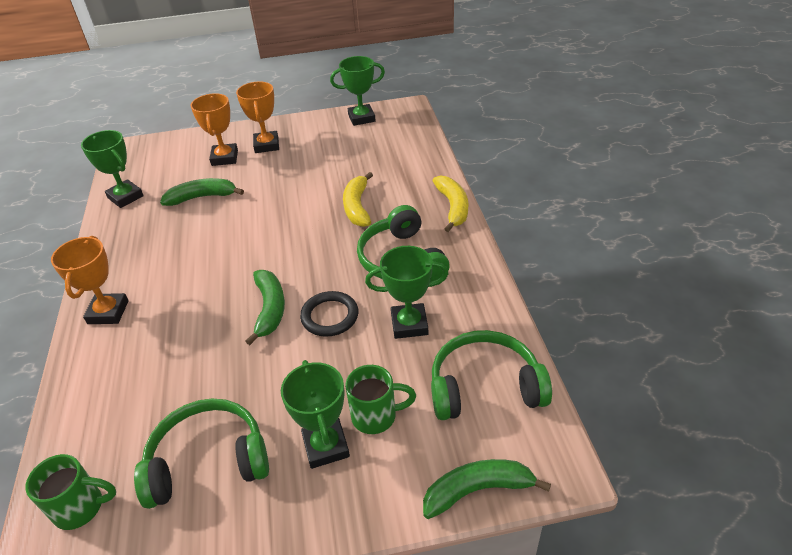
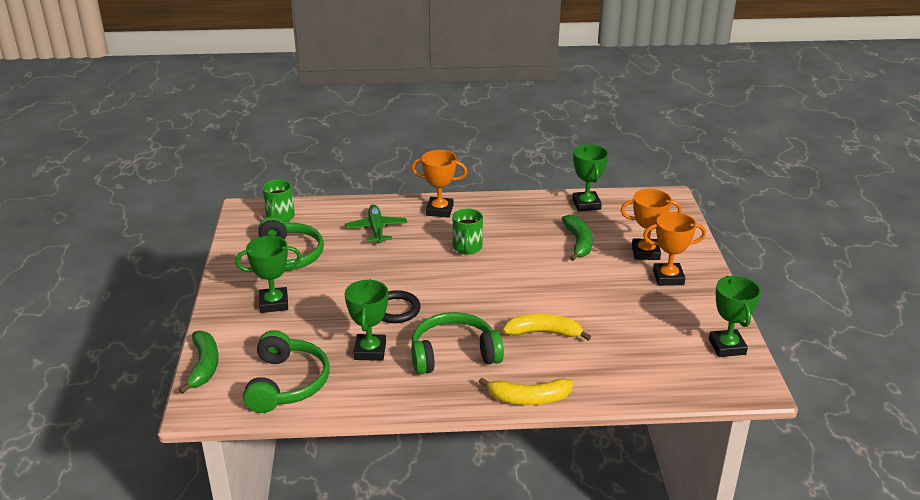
camera: 95 degrees right, 10 degrees down
(125, 197) = (586, 204): green trophy -> green trophy turned 60 degrees counterclockwise
(144, 369) = (376, 229): none -> green plane
(269, 309) = (416, 280): green banana -> none
(376, 416) = (287, 326): green mug -> green mug (467, 248)

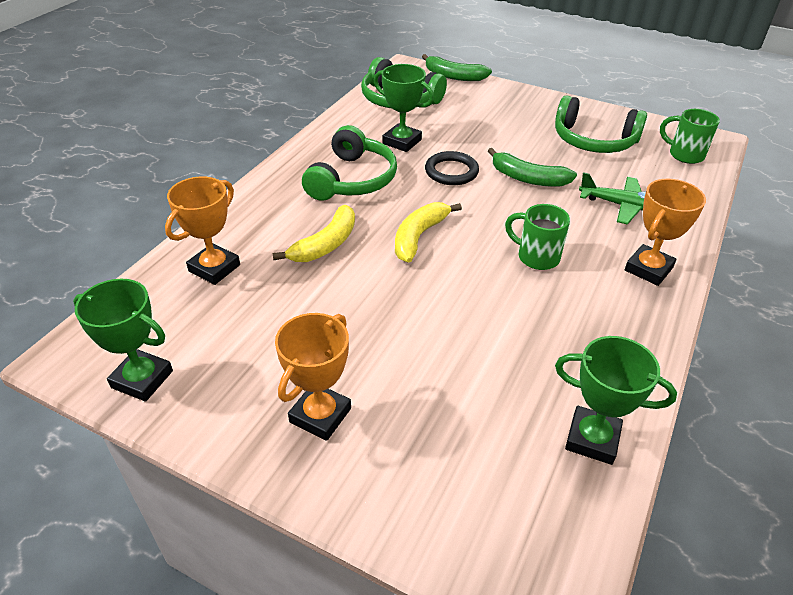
camera: 120 degrees right, 10 degrees up
(274, 303) = (516, 117): green trophy -> none
(529, 398) = (250, 196): yellow banana -> yellow banana (419, 237)
(578, 243) = (480, 365): green banana -> green banana (528, 178)
(645, 252) = (400, 429): orange trophy -> orange trophy (214, 268)

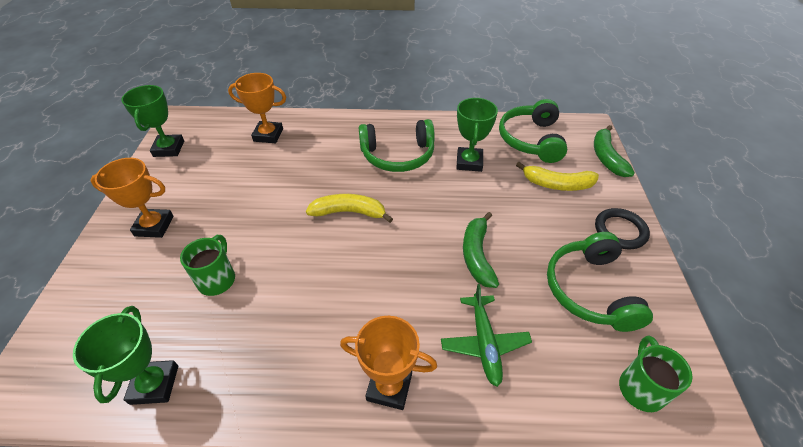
camera: 65 degrees right, 5 degrees up
(325, 244) = (315, 170): yellow banana -> yellow banana (557, 184)
(451, 171) = (449, 203): black ring -> black ring (620, 231)
(536, 257) = (362, 292): green mug -> green mug (217, 279)

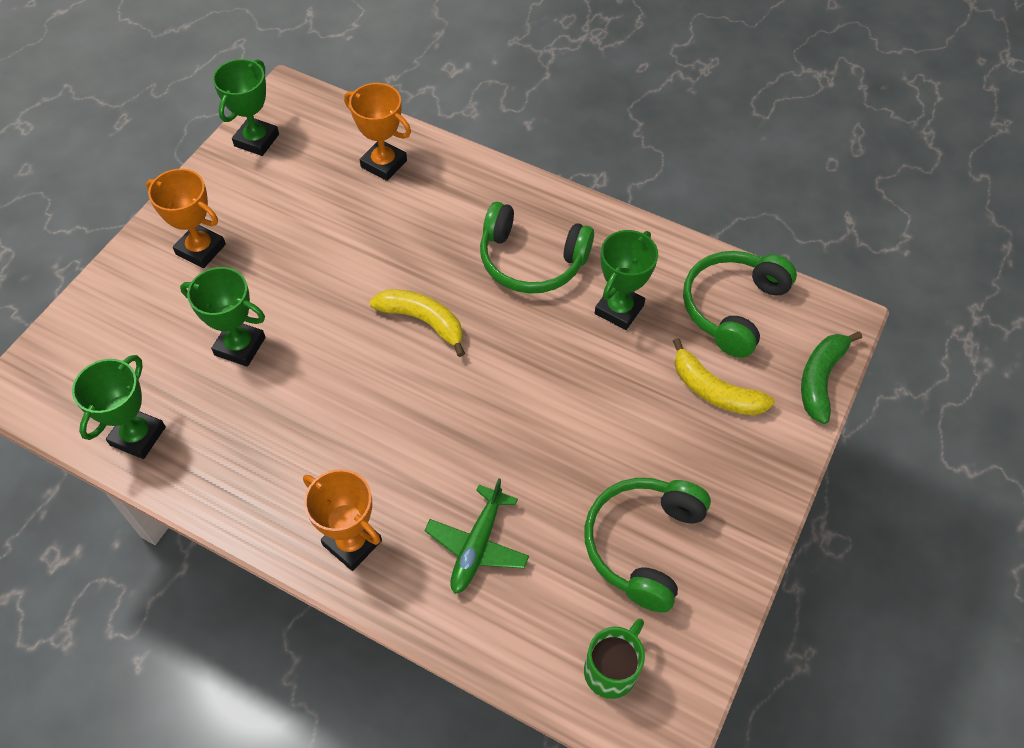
camera: 25 degrees right, 10 degrees up
(217, 279) = (240, 346): green mug -> green trophy
(477, 255) = (539, 442): green banana -> none
(620, 231) = (745, 490): black ring -> none

